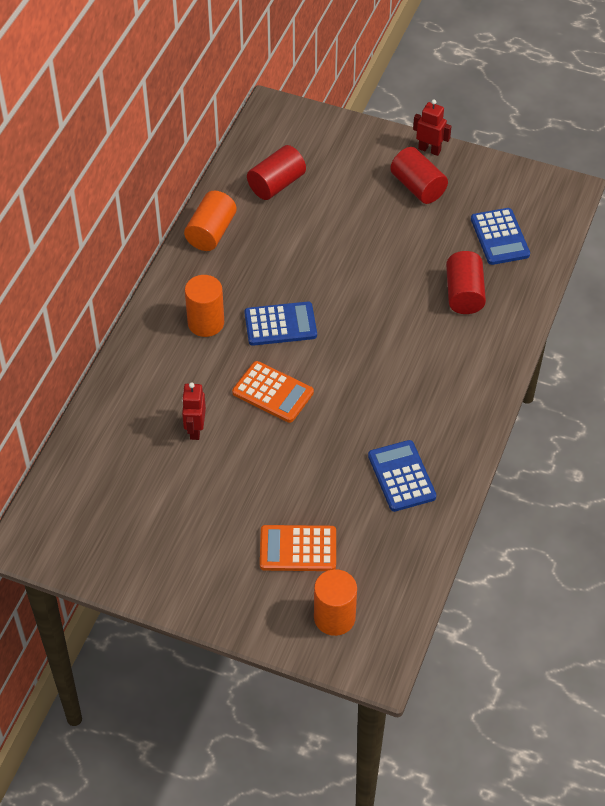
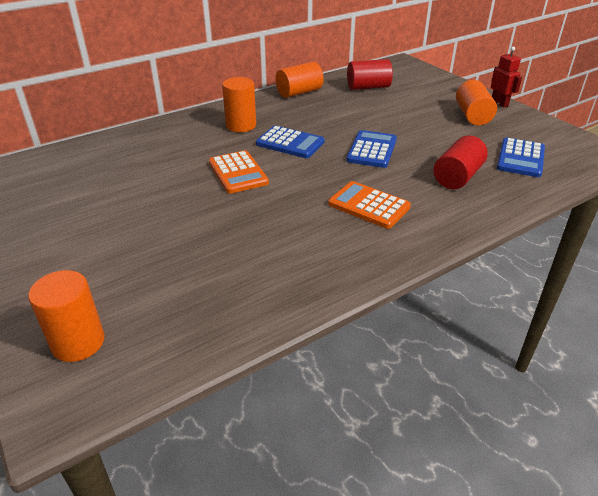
camera: 35 degrees right, 15 degrees down
(195, 429) = (158, 170): red robot -> none
(298, 549) = (123, 272): orange calculator -> orange calculator (368, 206)
(401, 476) = (274, 265): blue calculator -> blue calculator (371, 150)
(418, 187) = (472, 116): red cylinder -> orange cylinder

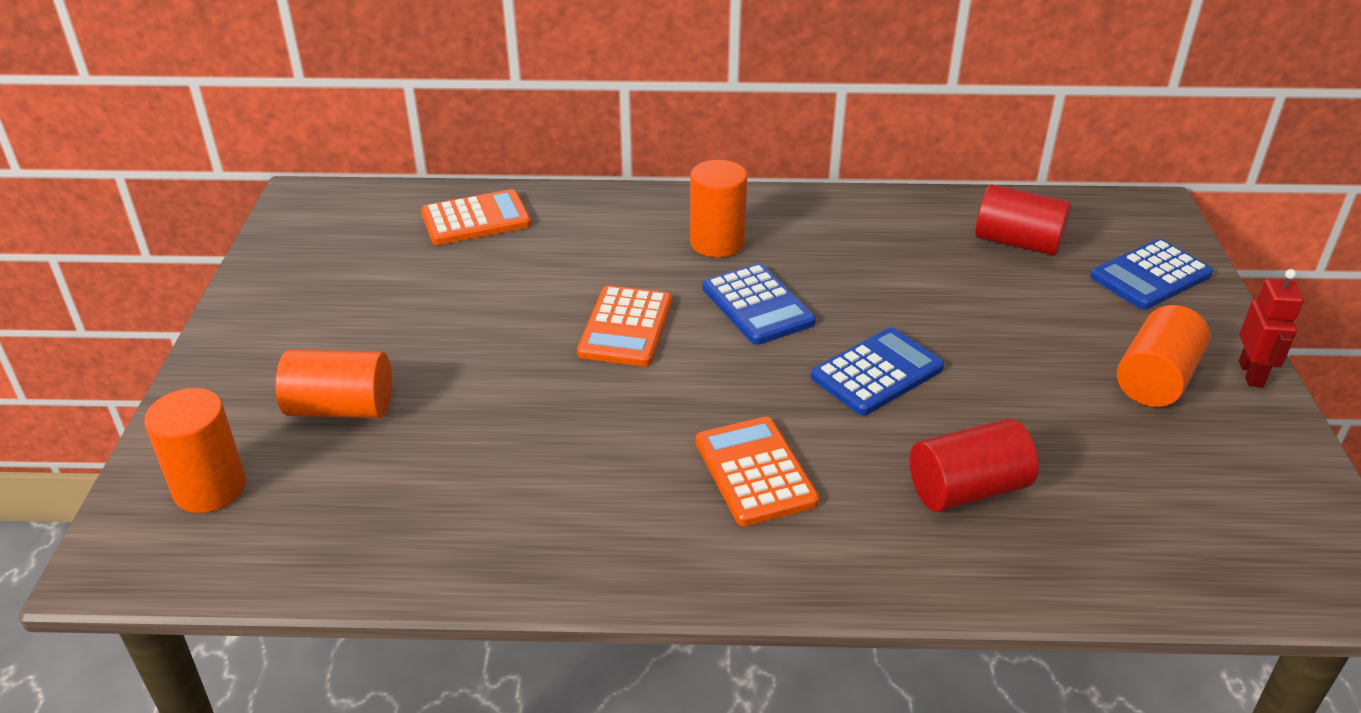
camera: 35 degrees right, 0 degrees up
(97, 154) = (476, 219): none -> orange calculator
(299, 92) = (879, 211): orange cylinder -> orange cylinder (341, 408)
(520, 158) = (1141, 508): blue calculator -> blue calculator (1150, 276)

